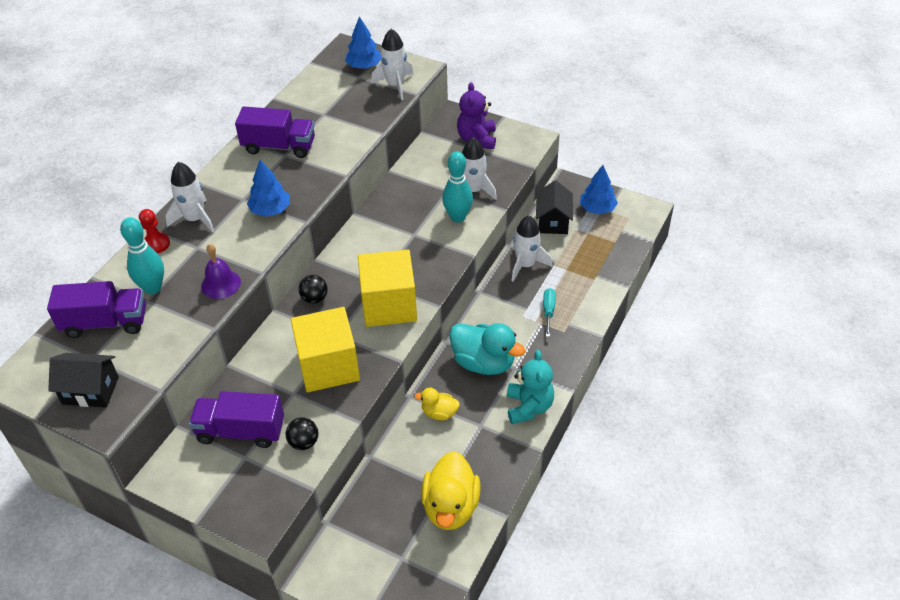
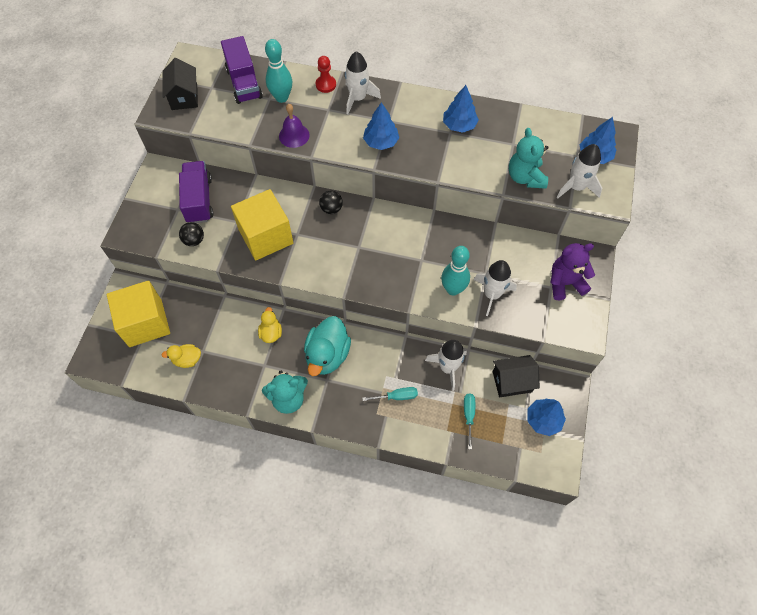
camera: 75 degrees right, 15 degrees up
(279, 146) = (459, 125): purple truck -> blue tree
(369, 114) = (525, 177): none -> turquoise teddy bear
(389, 305) = (336, 261): yellow cube -> yellow cube (145, 323)
(450, 507) = (187, 360): yellow duck -> yellow duck, size x0.54
(582, 260) = (468, 416): none -> turquoise screwdriver

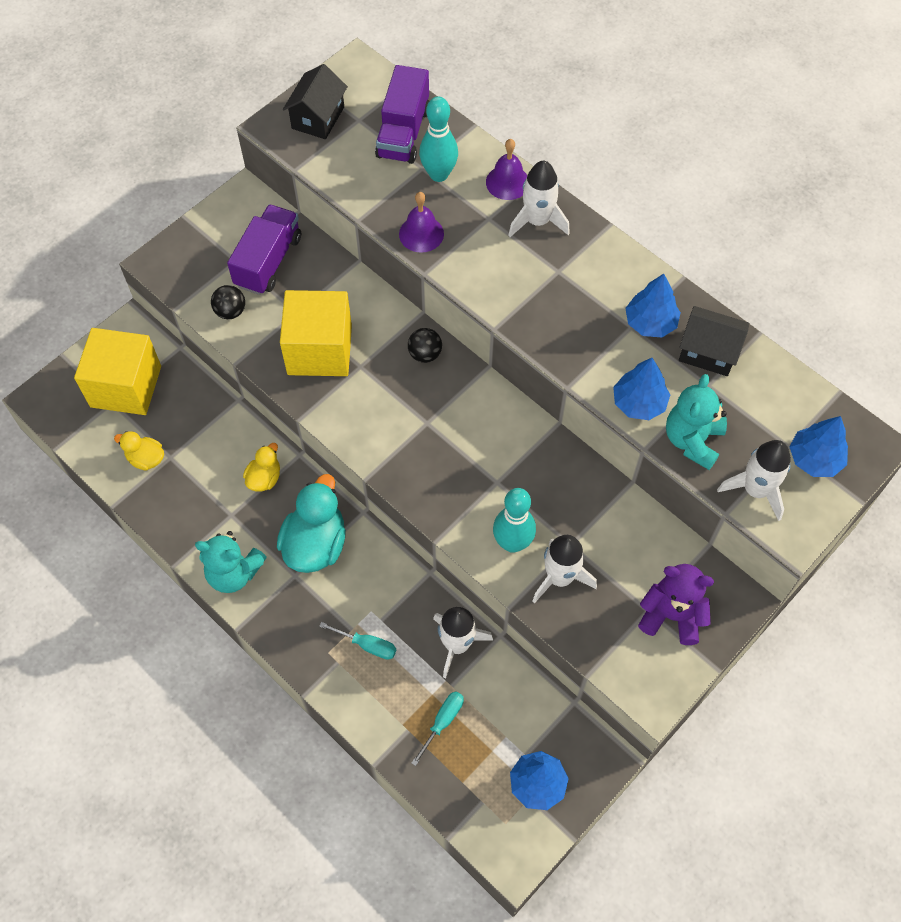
camera: 30 degrees right, 0 degrees up
(326, 85) = (507, 182): red pawn -> purple bell
(327, 355) = (315, 544): turquoise duck -> turquoise duck turned 150 degrees clockwise
(381, 142) = (528, 296): blue tree -> blue tree (639, 403)
(512, 381) = (530, 710): black house -> black house (708, 352)

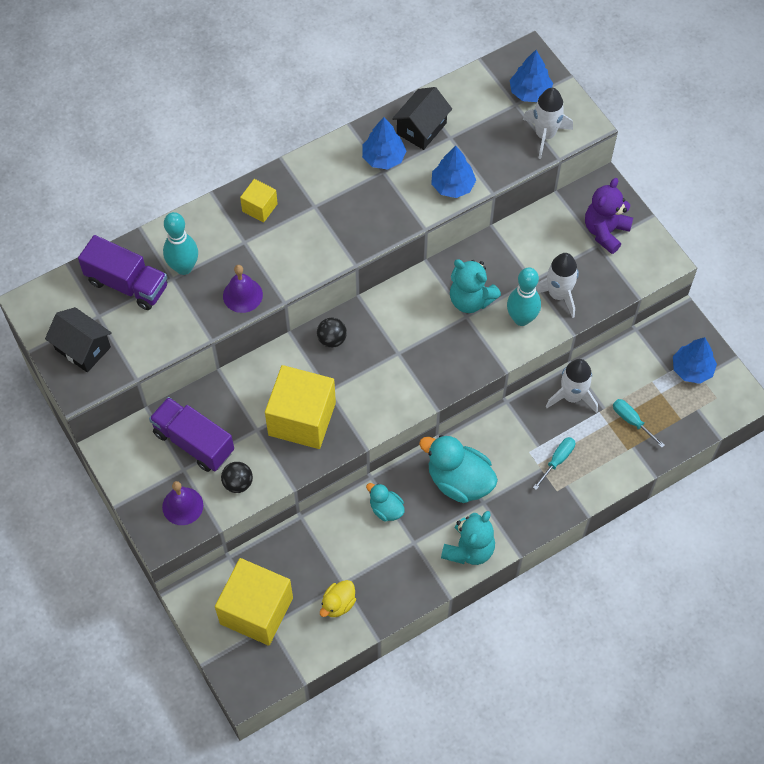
camera: 75 degrees left, 0 degrees up
(264, 478) = (386, 509): yellow duck -> turquoise duck
(507, 182) = (211, 219): purple bell -> purple bell (182, 506)
(537, 221) = (259, 207): white rocket -> yellow cube
(692, 440) = (494, 161): turquoise teddy bear -> turquoise teddy bear (470, 300)

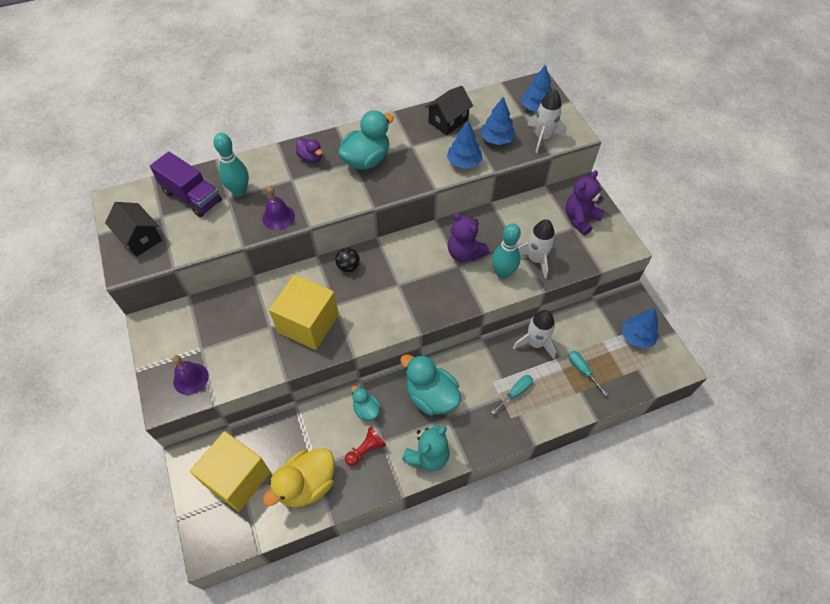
camera: 10 degrees right, 5 degrees down
(194, 442) = (216, 328): purple truck -> none
(238, 483) = (241, 367): black ball -> none
(259, 207) = (311, 158): yellow cube -> purple duck
(330, 200) = (366, 160): none -> turquoise duck
(338, 604) = (307, 485): yellow duck -> yellow duck, size x1.86
(383, 158) = (414, 137): blue tree -> blue tree (496, 139)
(396, 554) = (366, 450): none -> red pawn
(470, 300) = (465, 253): turquoise teddy bear -> purple teddy bear

